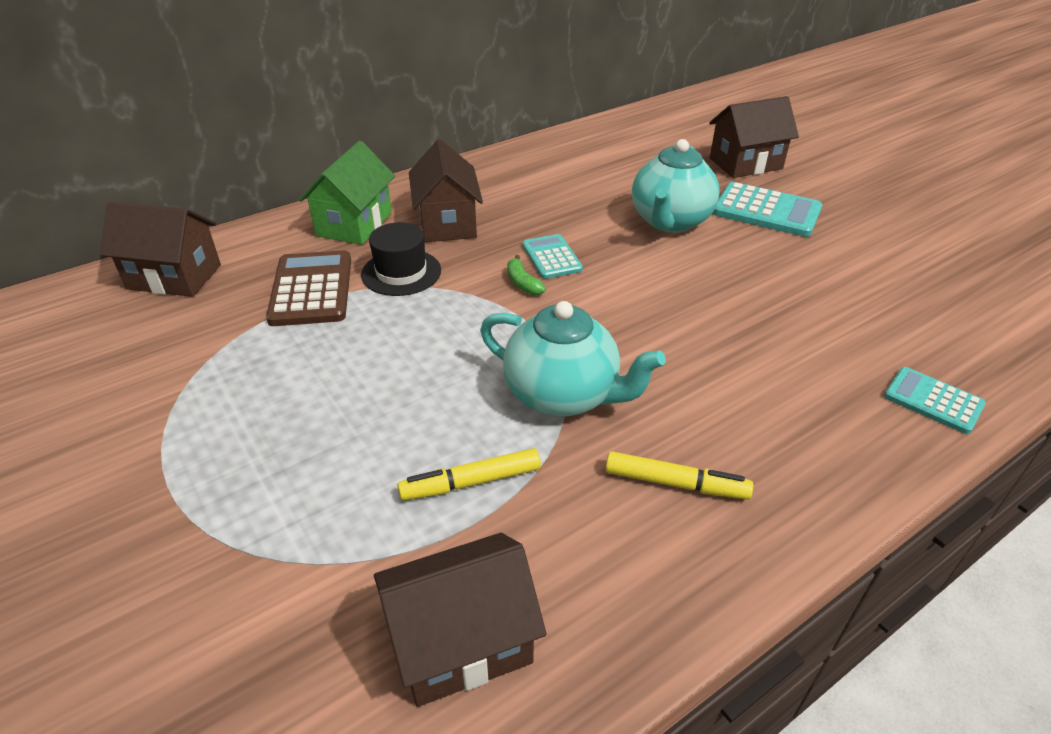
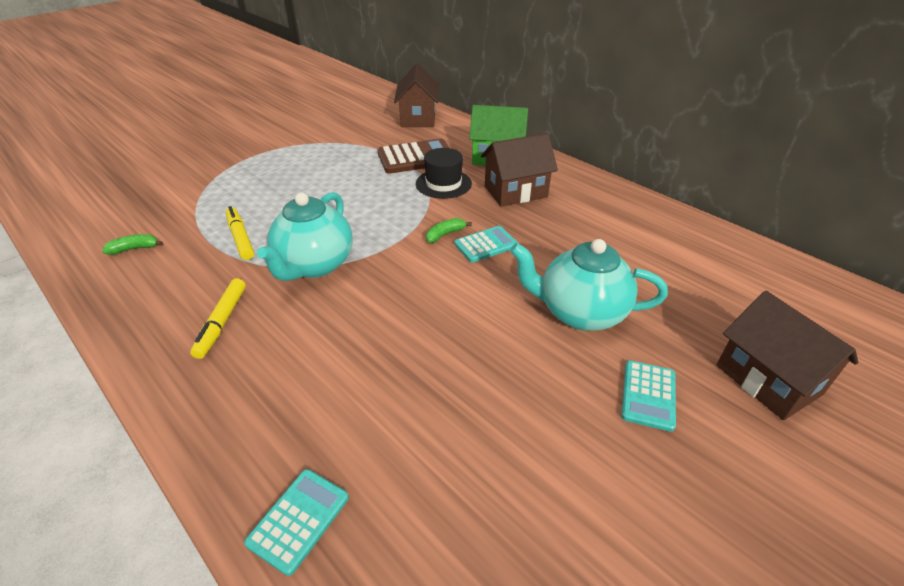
camera: 80 degrees right, 0 degrees up
(461, 642) = (135, 249): brown house -> green banana
(766, 211) = (648, 395): turquoise calculator -> turquoise calculator, size x0.62

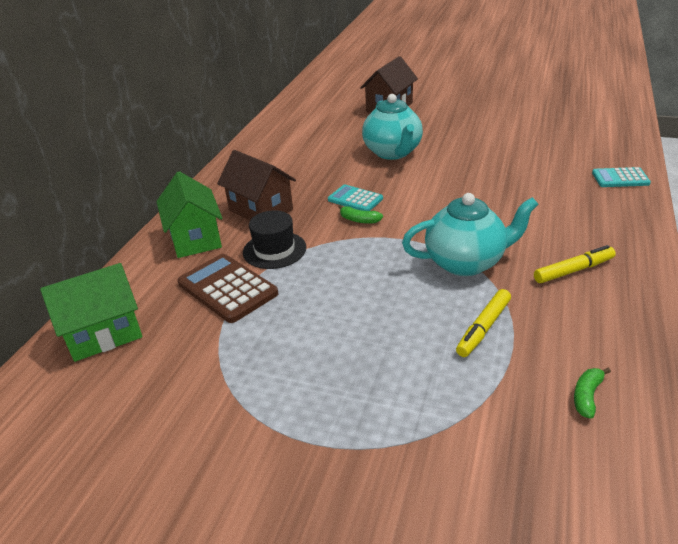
camera: 115 degrees left, 5 degrees down
(135, 249) = (587, 396): green banana -> green banana turned 75 degrees clockwise
(418, 118) = (104, 334): brown house -> green house
(648, 395) = (434, 127): turquoise calculator -> none

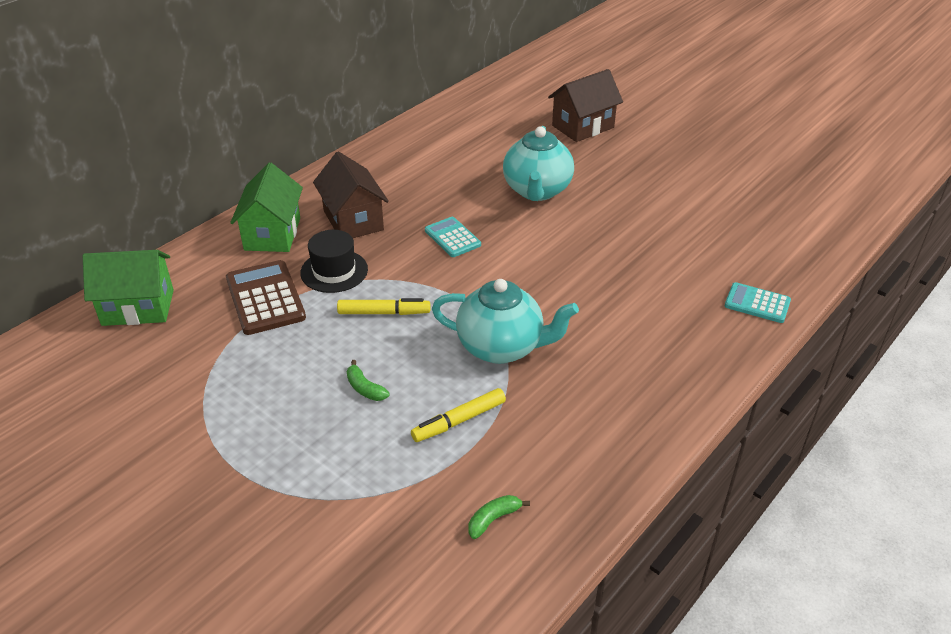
camera: 20 degrees right, 5 degrees up
(359, 220) = (437, 264): green banana -> green banana (365, 388)
(573, 270) = (600, 393): yellow marker -> yellow marker (384, 312)

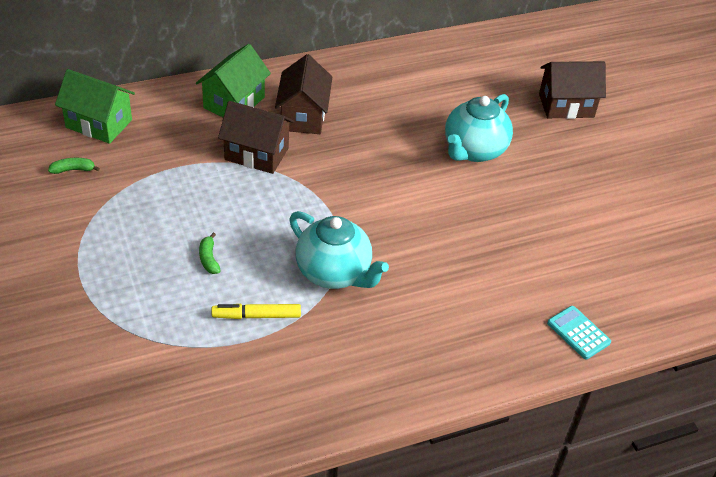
camera: 25 degrees right, 5 degrees up
(265, 298) = (190, 155): brown calculator -> none
(334, 271) = (256, 154): black hat -> brown house
(384, 312) = (268, 205): yellow marker -> none
(452, 238) = (369, 164): turquoise calculator -> none
(493, 519) = (223, 400): green banana -> green banana (73, 170)

